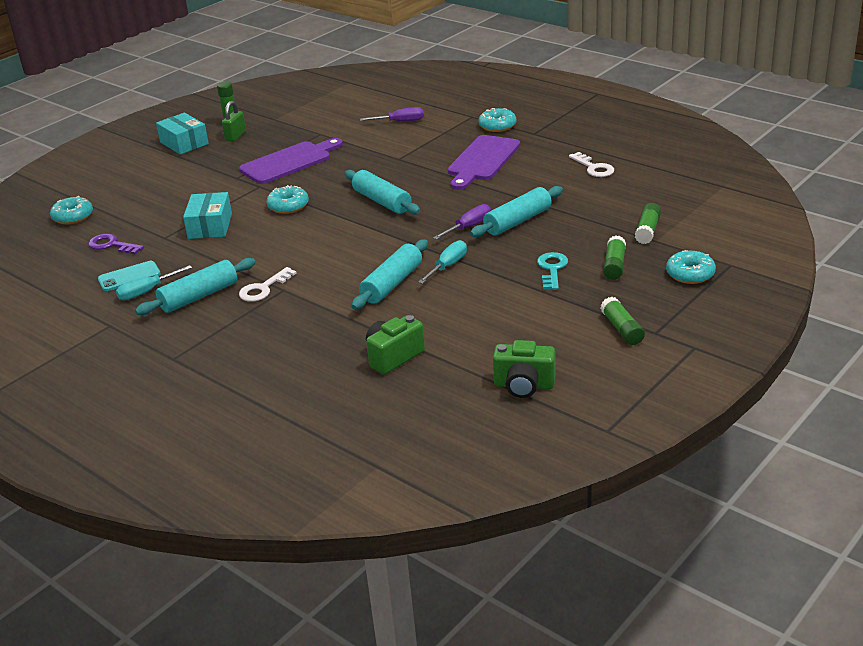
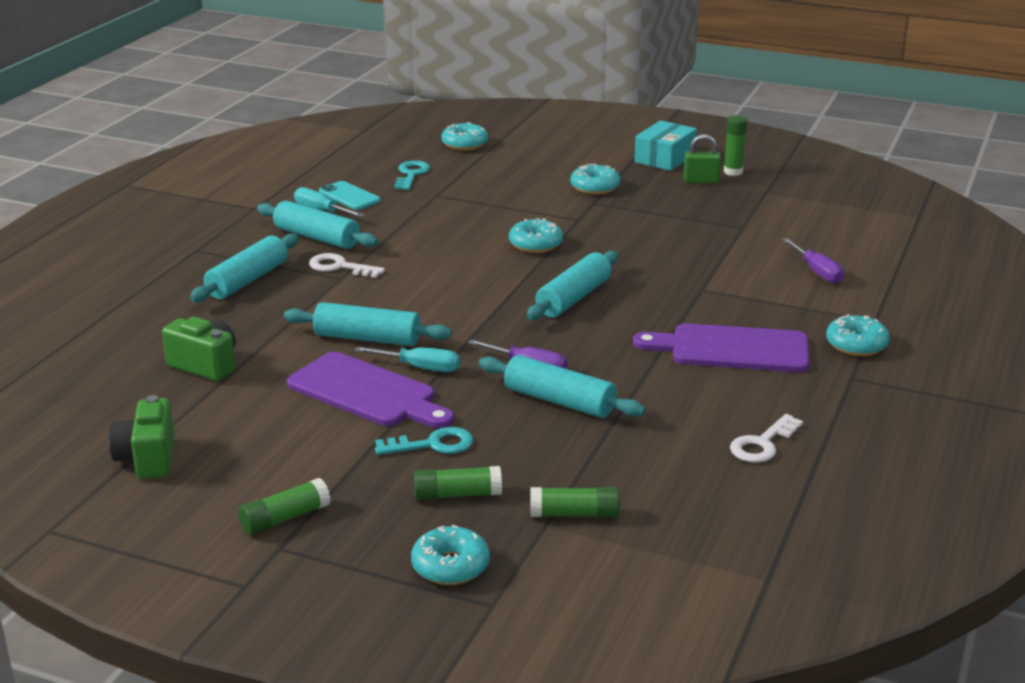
camera: 70 degrees right, 5 degrees down
(112, 245) = (411, 174): purple key -> turquoise key
(210, 174) = (595, 187): none -> turquoise donut
(210, 226) = (470, 212): turquoise box -> none
(255, 333) = (247, 280): none -> turquoise rolling pin
(289, 162) = (651, 223): purple cutting board -> purple cutting board (367, 392)

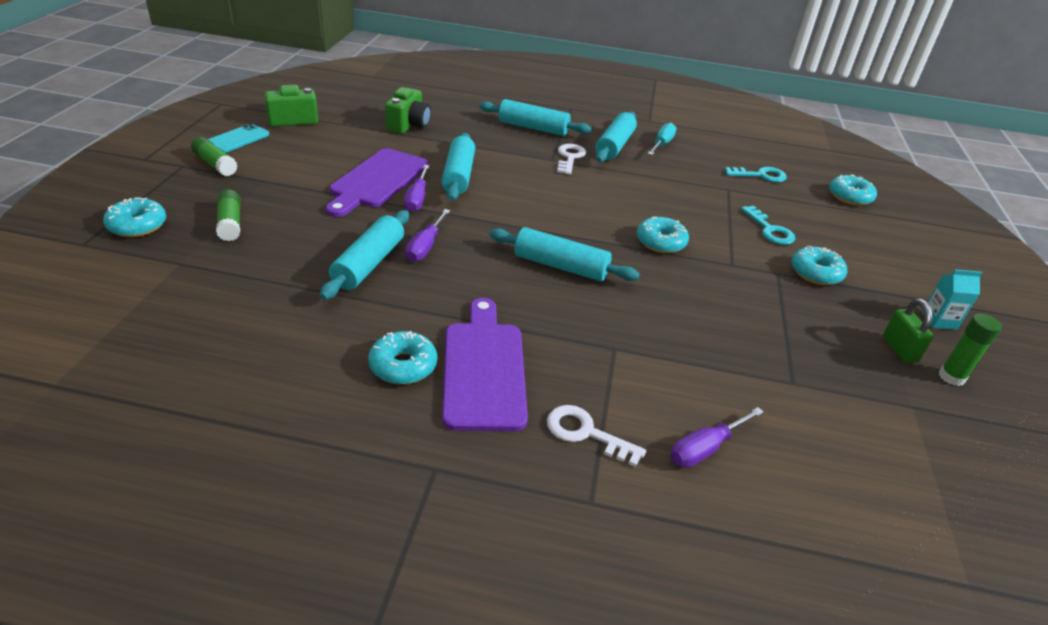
camera: 75 degrees right, 10 degrees up
(349, 196) = (696, 153): turquoise phone -> turquoise phone (238, 139)
(420, 368) = (417, 199): turquoise screwdriver -> purple screwdriver
(433, 444) = (302, 210): turquoise key -> turquoise key (769, 230)
(574, 514) = (190, 276): green glue stick -> none
(665, 158) = (939, 320): turquoise box -> turquoise carton
(762, 444) = (288, 387): white key -> white key (586, 433)
(856, 345) = (518, 478): turquoise donut -> turquoise donut (403, 366)

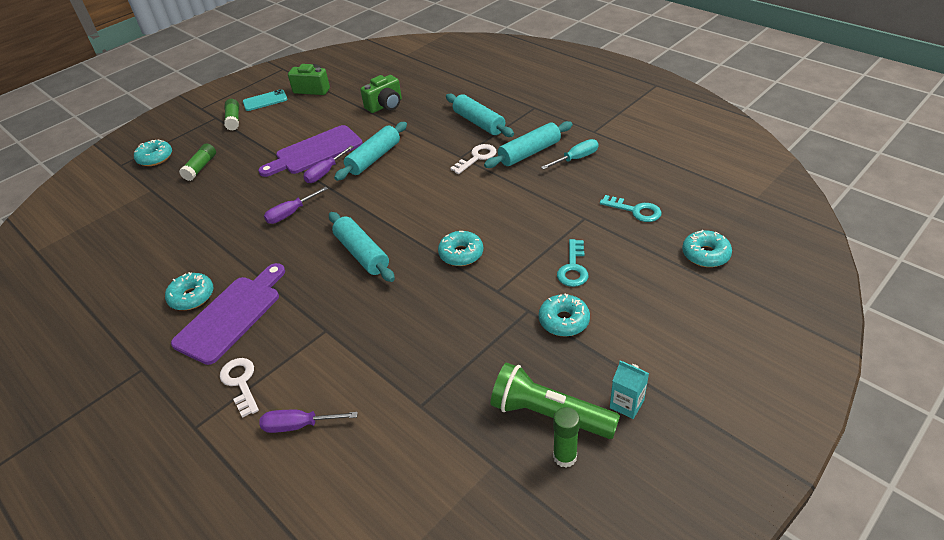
camera: 40 degrees right, 5 degrees up
(368, 264) = (245, 217): turquoise rolling pin -> none
(899, 349) = (549, 414): green padlock -> green flashlight

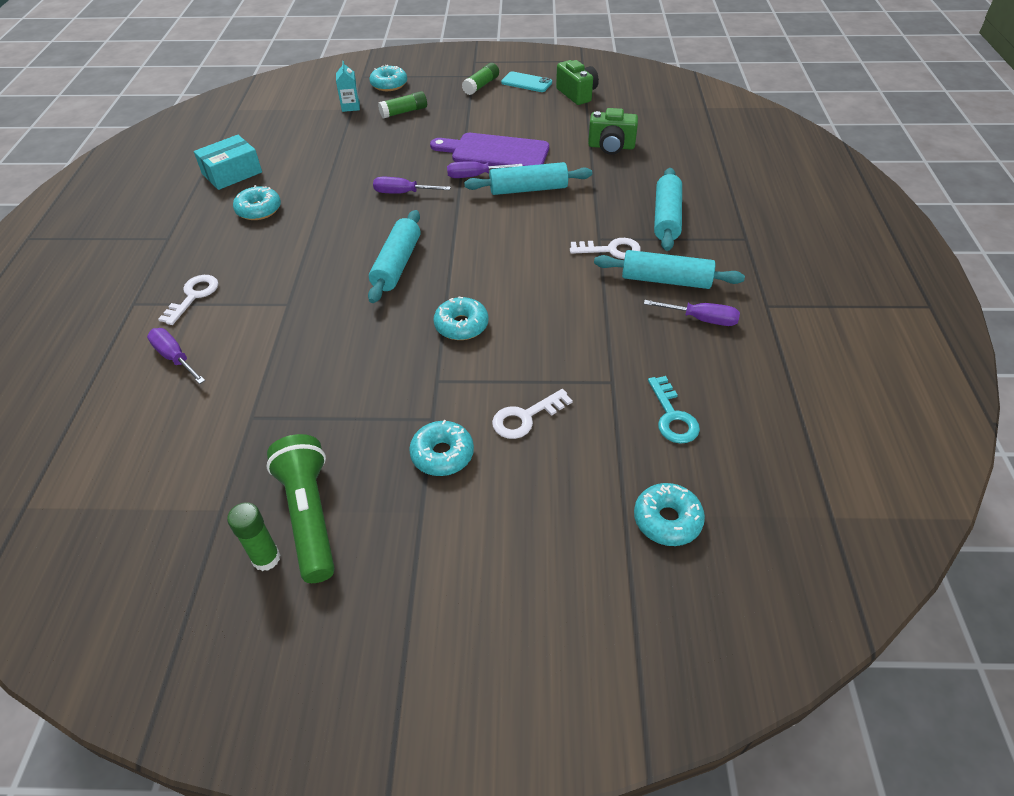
camera: 45 degrees right, 5 degrees up
(119, 291) = (232, 173): none -> turquoise box
(231, 315) = (258, 243): purple cutting board -> none
(573, 268) = (525, 417): turquoise key -> white key
(576, 158) = (701, 319): turquoise screwdriver -> purple screwdriver
(626, 404) = (371, 571): turquoise carton -> turquoise carton (350, 106)

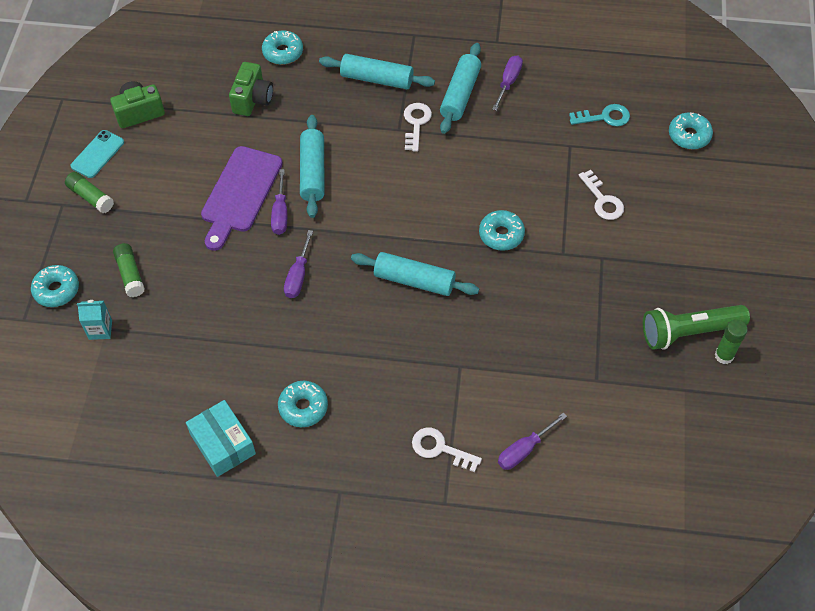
camera: 85 degrees left, 10 degrees up
(442, 454) = (636, 252): turquoise donut -> turquoise donut (283, 52)

